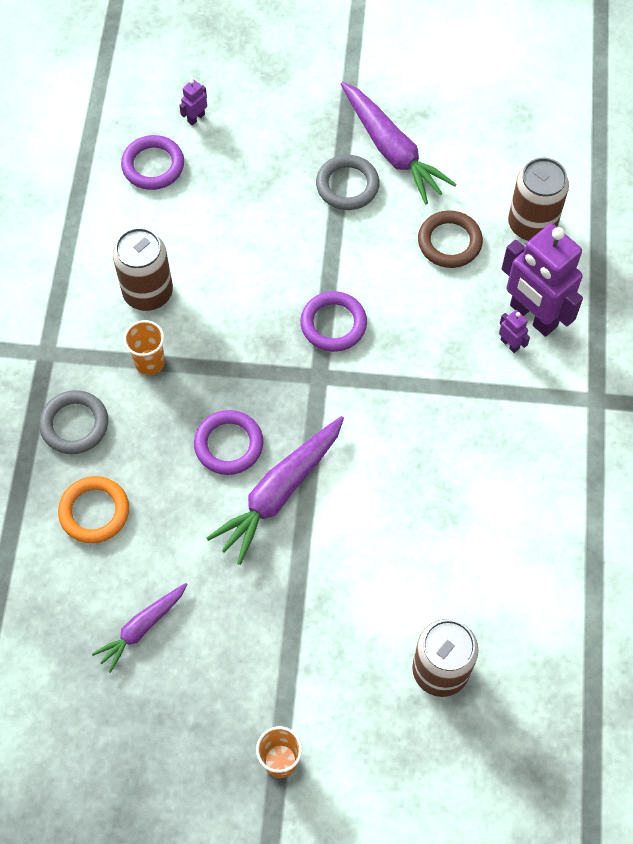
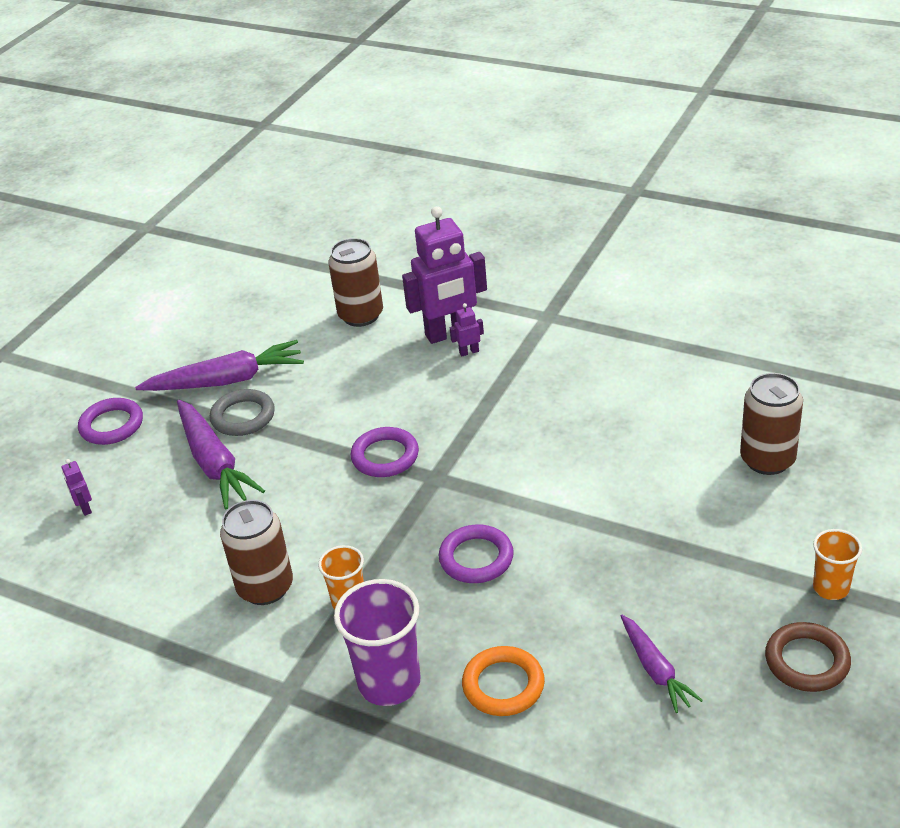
camera: 65 degrees left, 25 degrees down
(74, 424) = (389, 682): grey ring -> purple cup
(153, 165) = (116, 553): purple ring -> purple ring (112, 425)
(279, 492) = (546, 531): purple carrot -> purple carrot (214, 463)
(449, 242) = (346, 365): brown ring -> brown ring (807, 661)

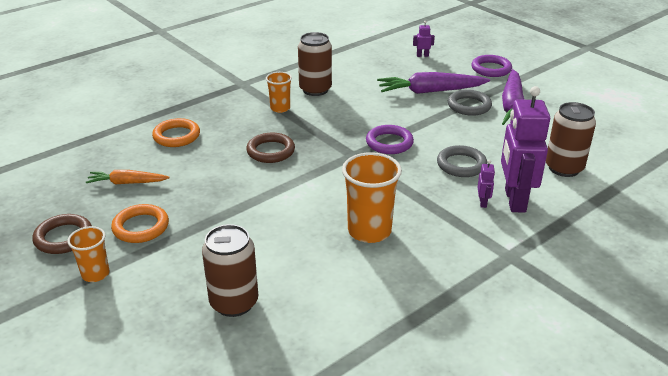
camera: 110 degrees right, 5 degrees down
(389, 682) = (216, 108): purple cup -> none
(401, 385) = (461, 165): none -> grey ring
(476, 558) = (270, 151): purple ring -> brown ring
(580, 412) = (369, 231): none -> orange cup
(655, 670) = (127, 183): purple carrot -> orange carrot
(726, 598) = (141, 227): none -> orange ring

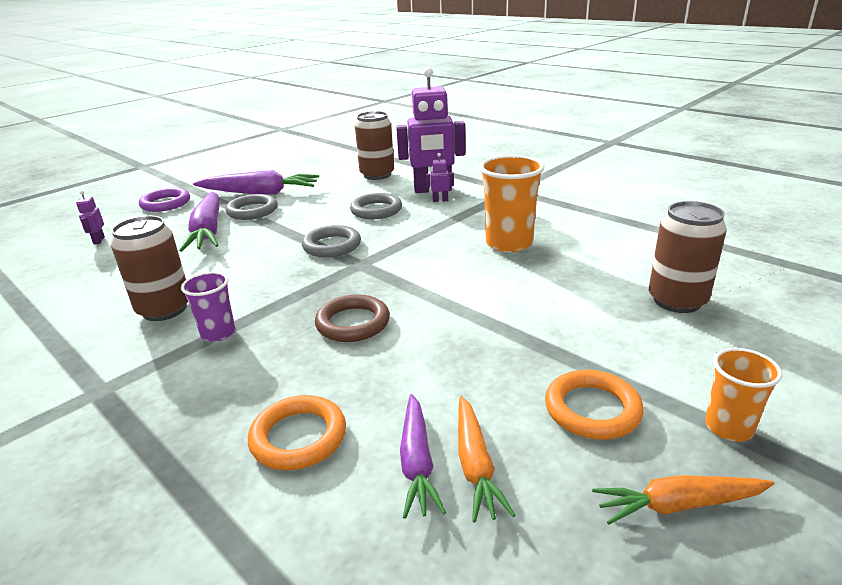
camera: 95 degrees left, 5 degrees down
(63, 237) = (678, 505): brown ring -> orange carrot
(139, 167) = (417, 462): none -> purple carrot
(280, 108) = (218, 333): orange cup -> purple cup
(389, 143) = (332, 246): purple ring -> grey ring

